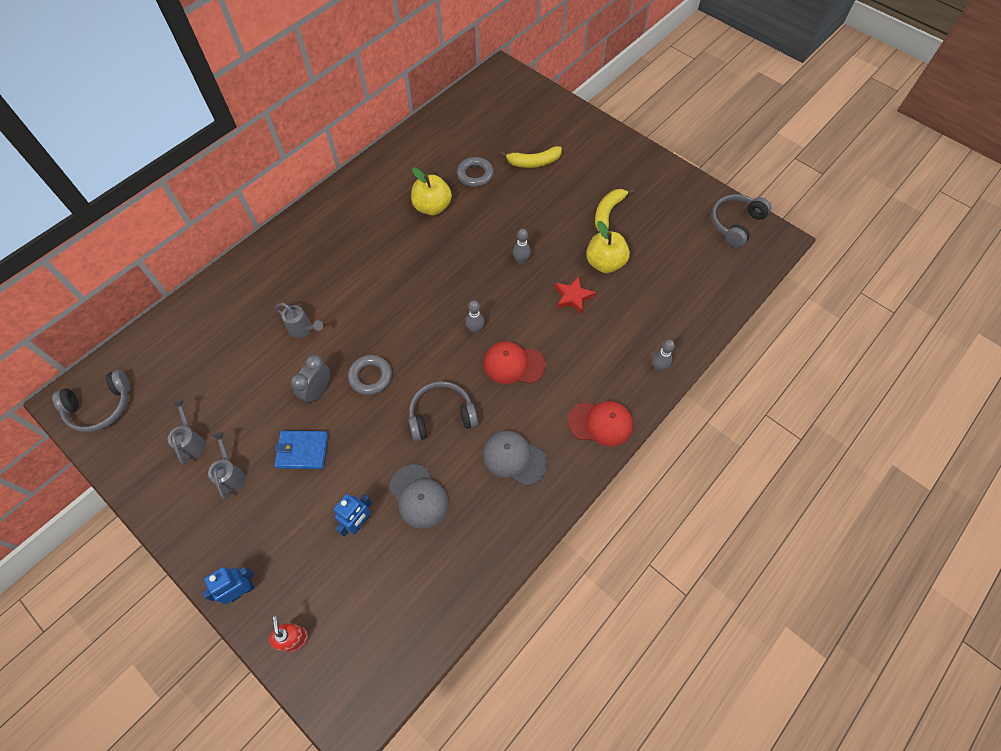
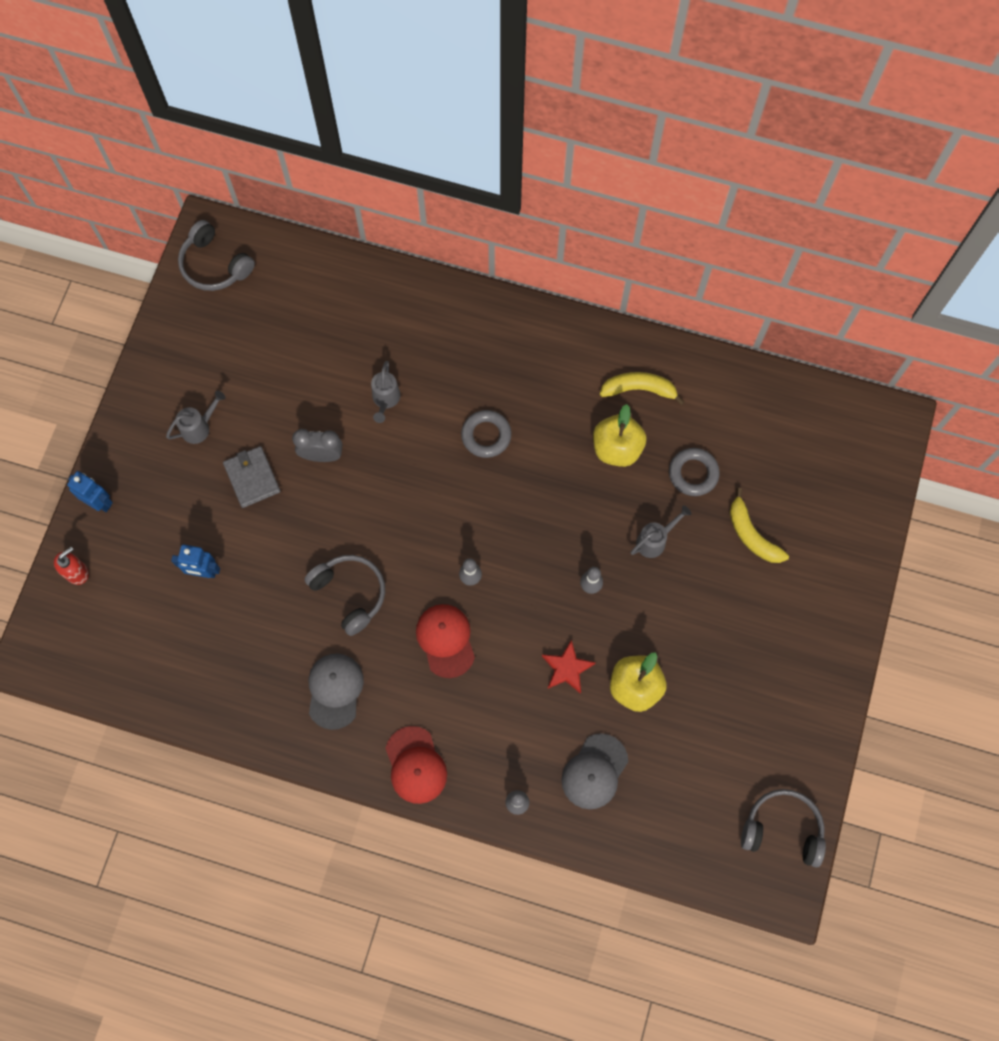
camera: 65 degrees right, 10 degrees up
(192, 442) = (216, 371): grey watering can -> grey watering can (655, 540)
(302, 451) = (252, 478): blue wallet -> grey wallet
(370, 377) = (362, 499): grey ring -> grey ring (486, 435)
(419, 496) = (253, 614): grey cap -> grey cap (594, 771)
(608, 212) = (716, 660): yellow banana -> yellow banana (639, 389)

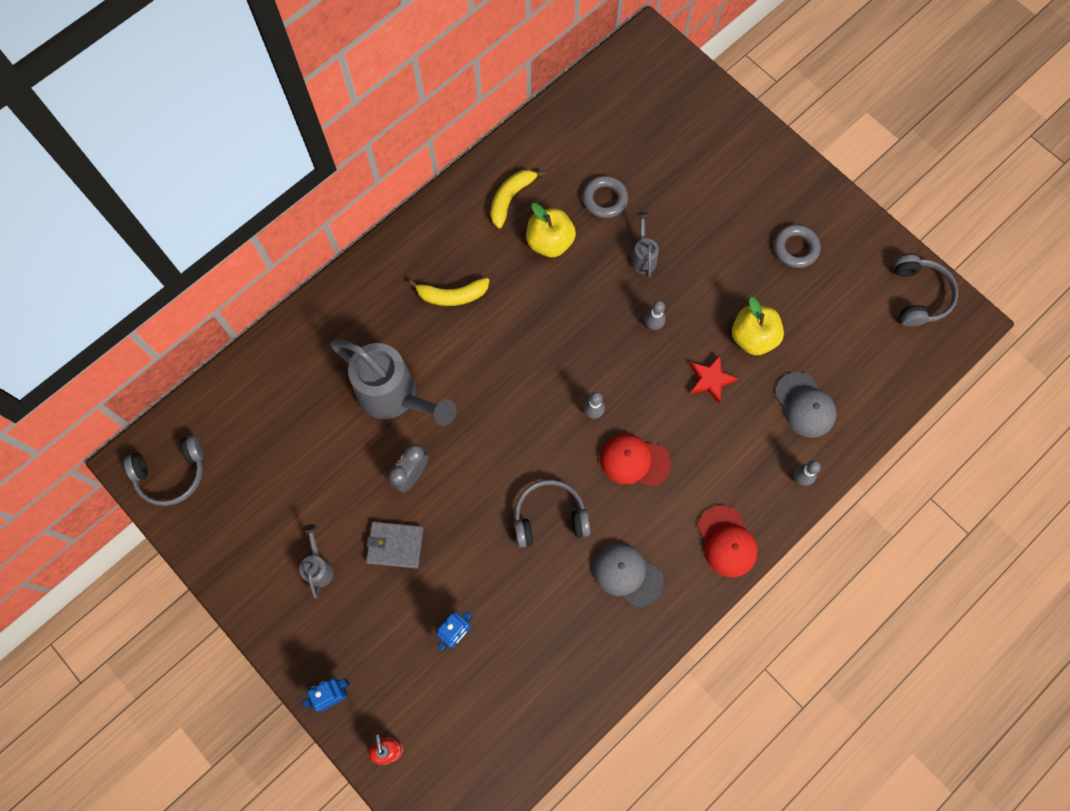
camera: 60 degrees left, 0 degrees up
(385, 400) = (394, 396): grey watering can -> grey watering can, size x2.17
(415, 765) = (727, 541): red cap -> red cap turned 60 degrees clockwise
(486, 435) = (477, 334): grey ring -> grey ring (795, 248)
(751, 534) = (679, 186): yellow banana -> yellow banana (452, 295)
(782, 829) = (919, 295): grey headphones -> grey headphones turned 135 degrees clockwise

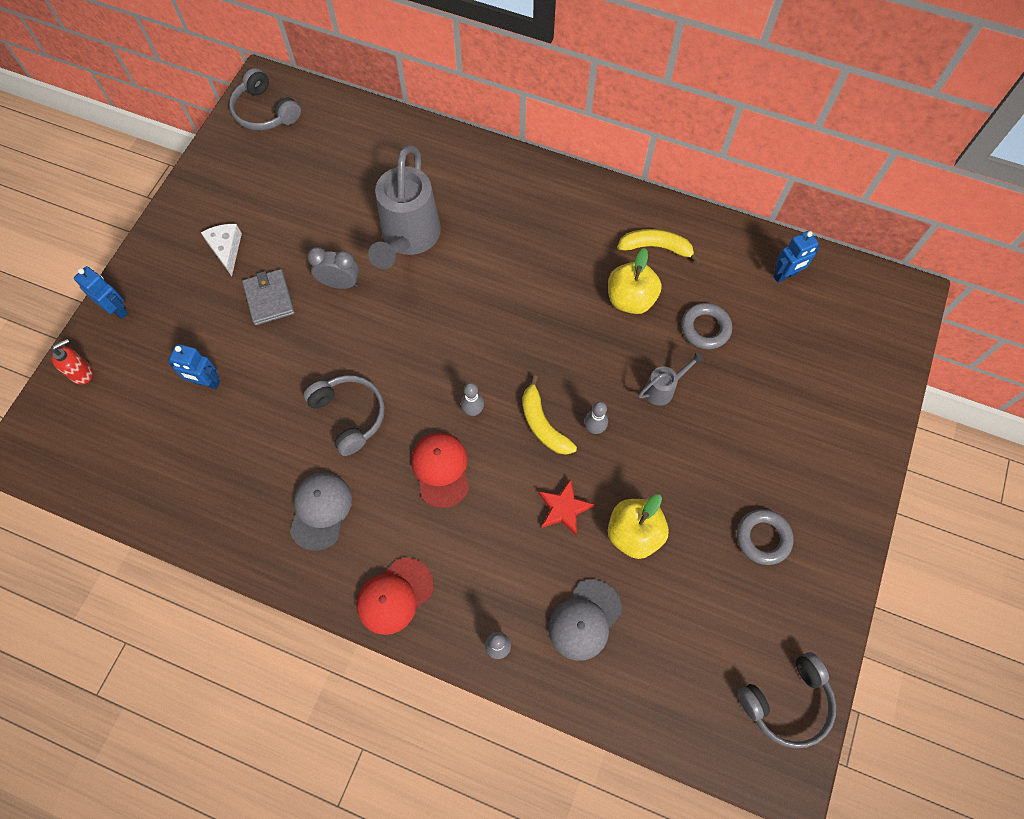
camera: 65 degrees right, 5 degrees down
(318, 567) = (226, 249): grey watering can -> white cheese
(452, 295) = (530, 242): yellow banana -> yellow banana (543, 424)
(587, 116) = (785, 275): none -> blue robot

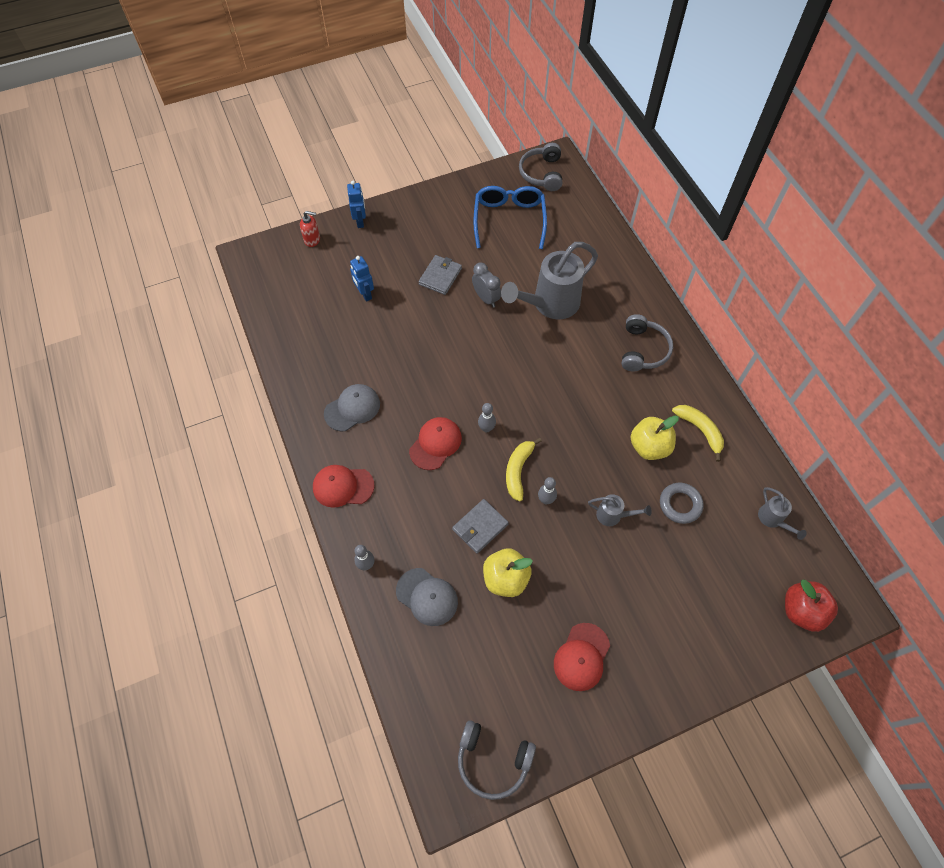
camera: 45 degrees right, 5 degrees down
(226, 249) = (445, 232): white cheese -> none
(280, 184) = (509, 220): none -> blue glasses
(349, 415) = (418, 372): grey headphones -> grey headphones (643, 350)
(563, 509) = (480, 527): red star -> grey wallet
(584, 620) = (427, 597): grey cap -> grey cap turned 135 degrees counterclockwise
(763, 538) = (581, 657): grey ring -> red cap
(785, 275) = (773, 519): blue robot -> grey watering can
(877, 333) = (801, 611): none -> red apple

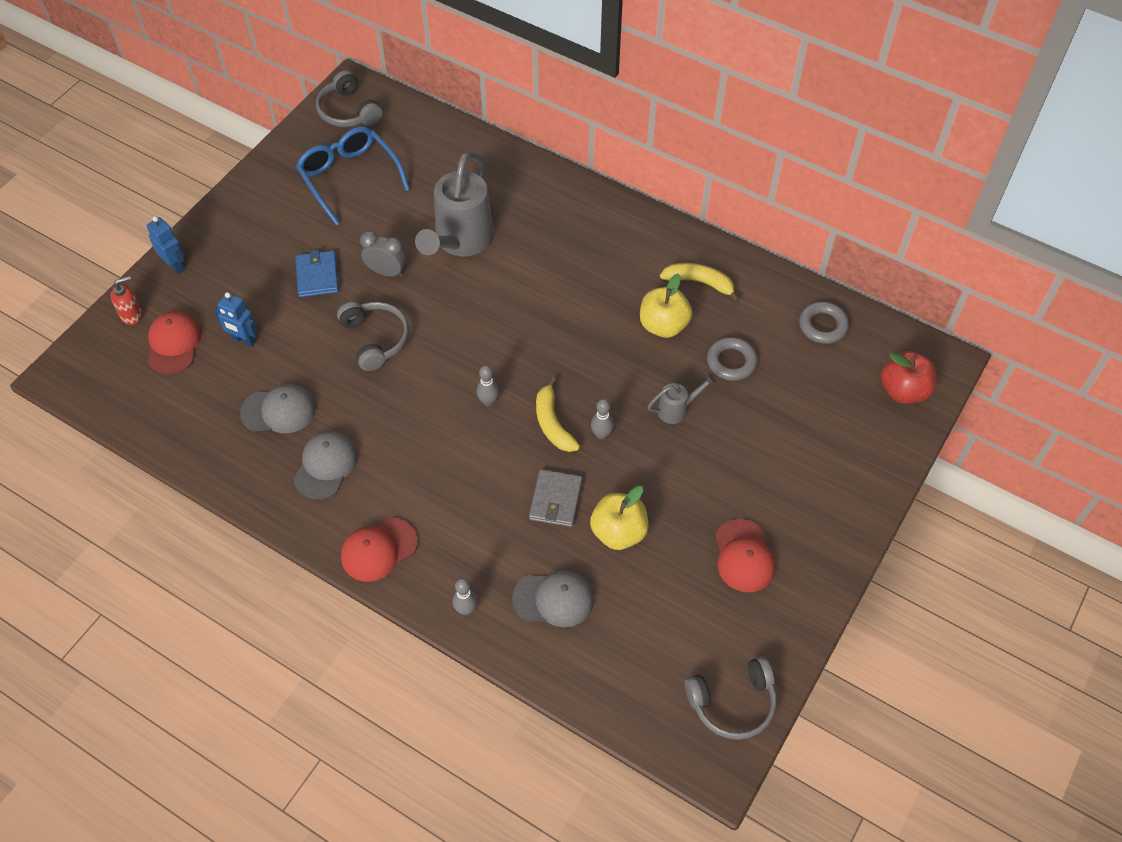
camera: 35 degrees left, 5 degrees down
(351, 354) = (279, 411): none -> grey cap
(435, 444) = (446, 448): red cap -> red cap (174, 344)
(440, 276) = (317, 276): grey wallet -> blue wallet
(643, 350) = (589, 236): grey headphones -> grey headphones (375, 339)
(773, 519) = (822, 326): grey watering can -> grey ring

